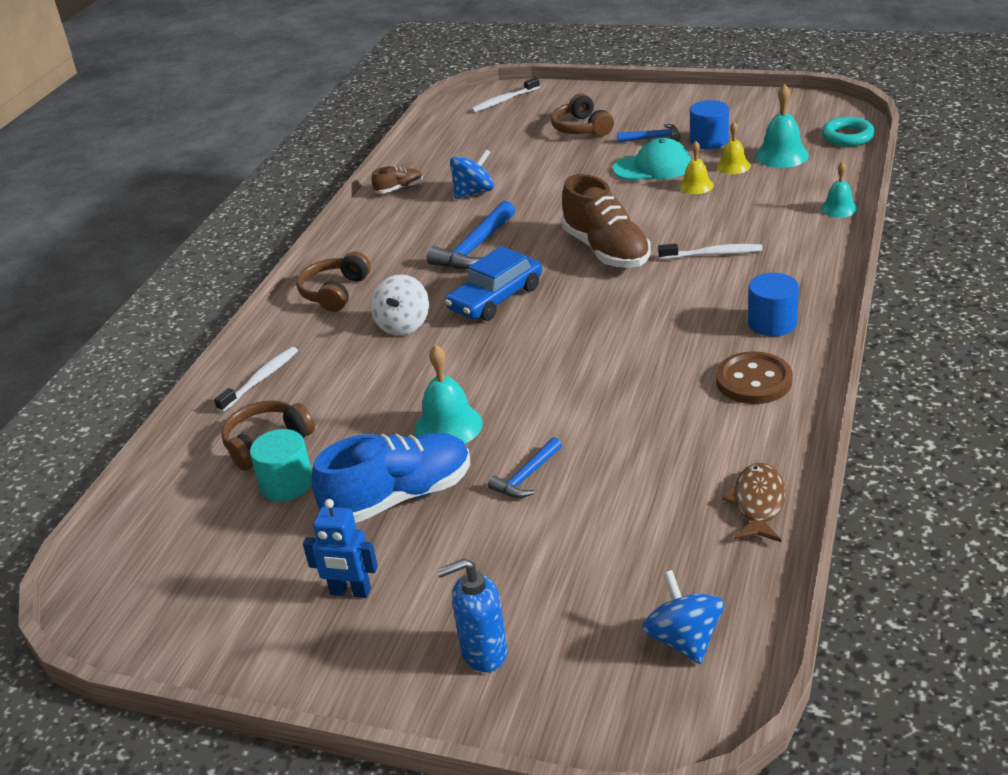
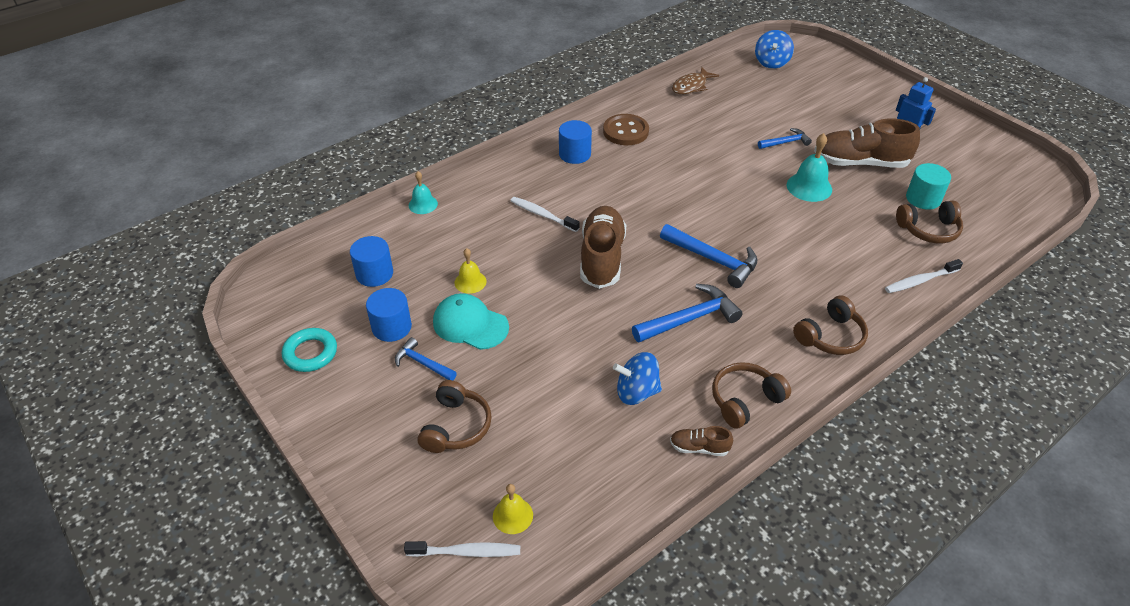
camera: 150 degrees left, 10 degrees up
(383, 224) = (745, 400): none -> brown headphones
(399, 497) = (860, 163): blue shoe -> brown shoe
(403, 325) = (794, 273): white spinning top -> none
(483, 653) = (856, 90): blue soap dispenser -> none
(495, 298) = (713, 260): blue car -> blue hammer
(733, 166) = (419, 285): yellow bell -> yellow bell (512, 515)
(781, 155) = (374, 274): turquoise bell -> blue cylinder
(847, 136) = (307, 262): turquoise ring -> turquoise ring (310, 353)

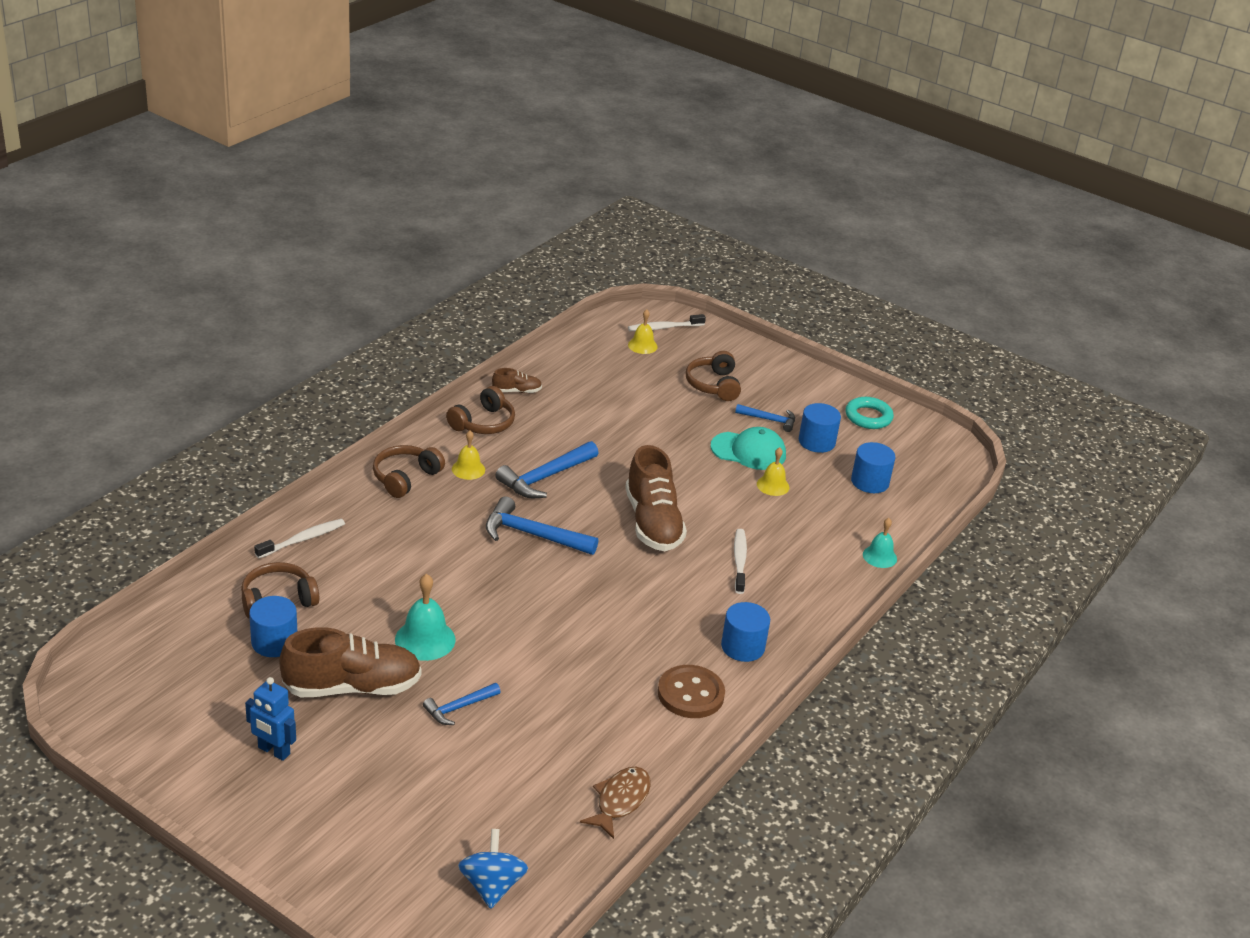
camera: 160 degrees right, 10 degrees down
(542, 215) = (739, 561): white toothbrush -> white toothbrush turned 105 degrees counterclockwise
(636, 392) = (578, 419): blue spinning top -> none
(766, 339) = (468, 469): none -> yellow bell
(923, 199) = (274, 642): turquoise cylinder -> blue cylinder

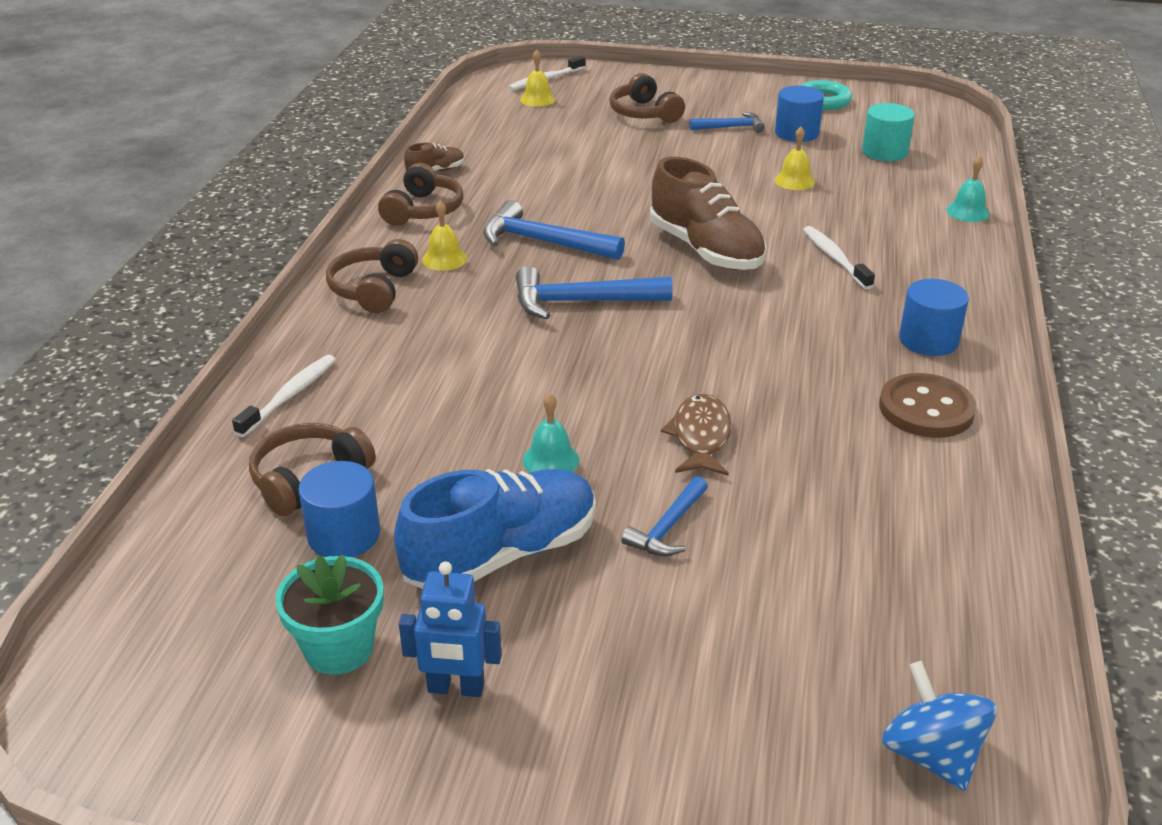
camera: 20 degrees left, 0 degrees up
(229, 706) = (339, 648): none -> turquoise flower pot
(352, 687) = (501, 554): brown shoe -> blue shoe
(425, 639) = (551, 460): turquoise bell -> turquoise bell, size x0.63
(545, 478) = (543, 242): blue hammer -> blue hammer turned 90 degrees clockwise
(620, 801) = (976, 565): brown fish -> brown fish (700, 437)
(748, 451) = (738, 158): turquoise cap -> none
(869, 482) = (884, 152): blue cylinder -> turquoise cylinder

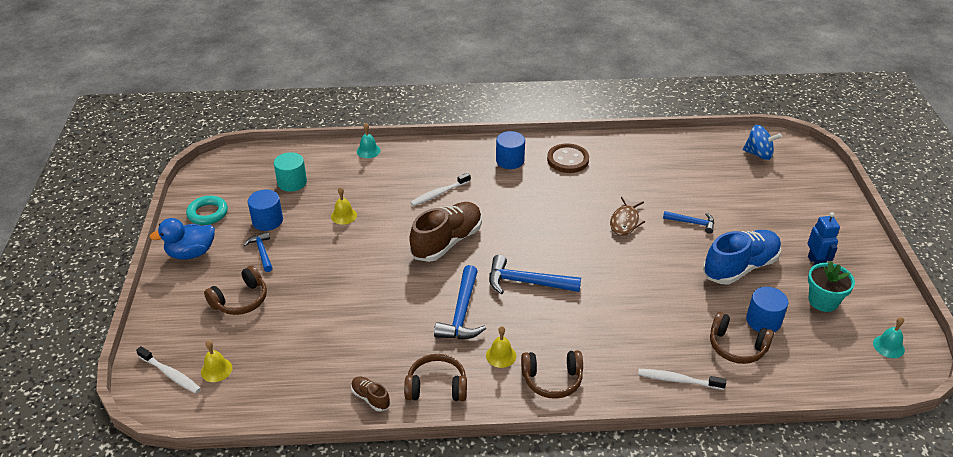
camera: 105 degrees left, 5 degrees up
(501, 554) = (740, 267): blue shoe -> blue shoe turned 105 degrees clockwise
(551, 460) = (670, 265): turquoise bell -> turquoise bell (888, 346)
(581, 302) = (526, 282): blue hammer -> blue hammer turned 120 degrees clockwise
(700, 437) = (625, 222): brown fish -> brown fish turned 60 degrees counterclockwise
(743, 91) = (191, 253): none -> blue duck
(931, 755) = (758, 154): blue spinning top -> blue spinning top turned 120 degrees counterclockwise

